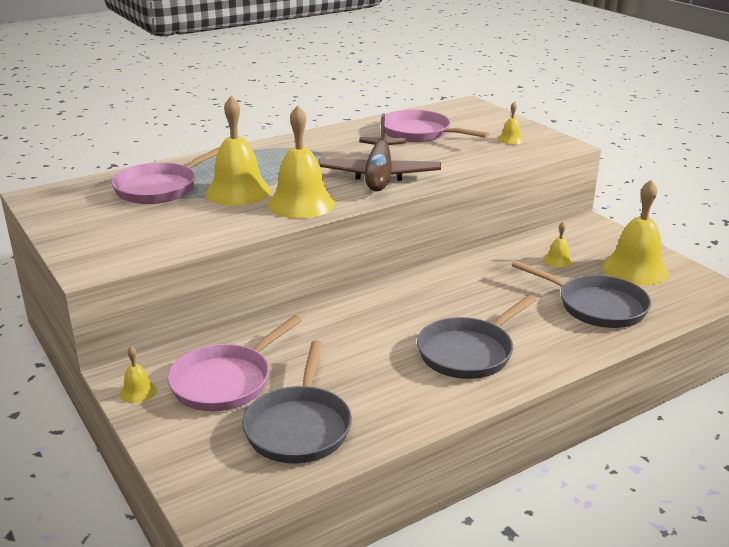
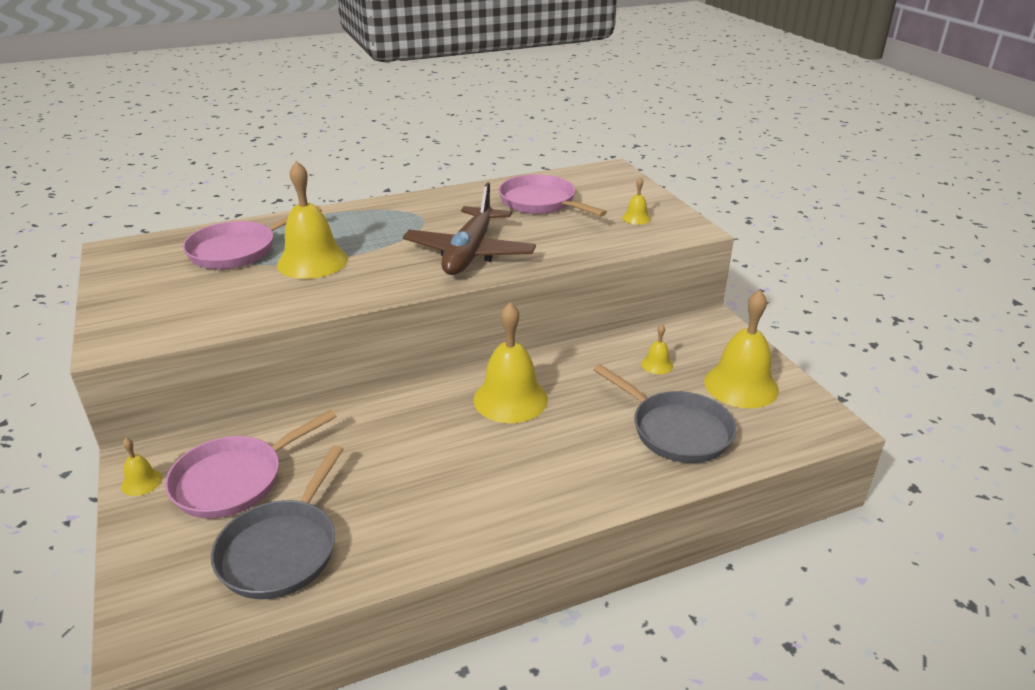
camera: 10 degrees right, 5 degrees up
(301, 204) = (369, 282): yellow bell -> yellow bell (510, 399)
(469, 352) = (507, 474): grey pan -> none

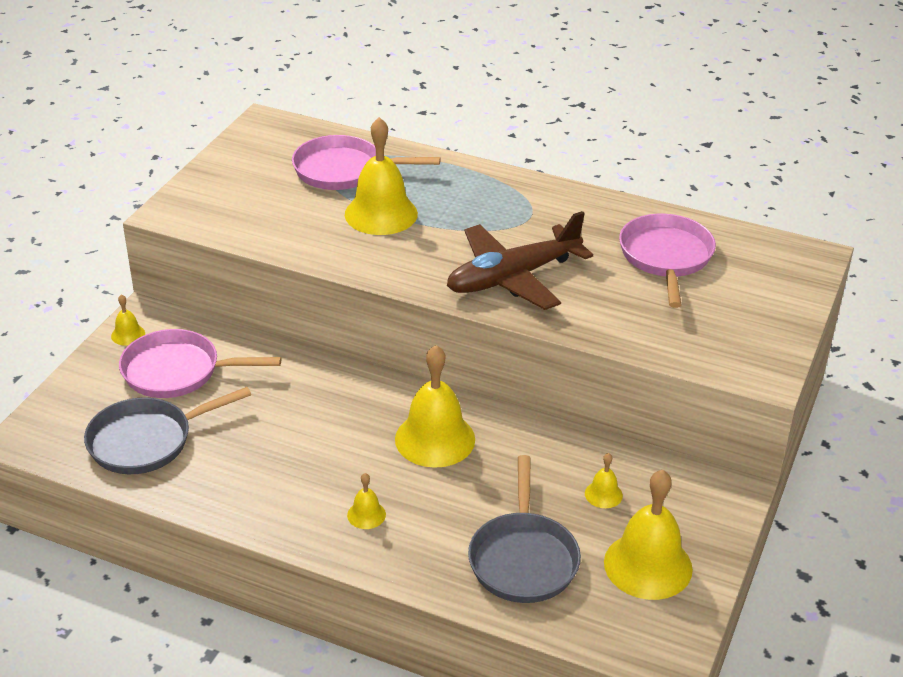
camera: 45 degrees right, 5 degrees up
(636, 218) = (731, 329): yellow bell -> yellow bell (366, 515)

